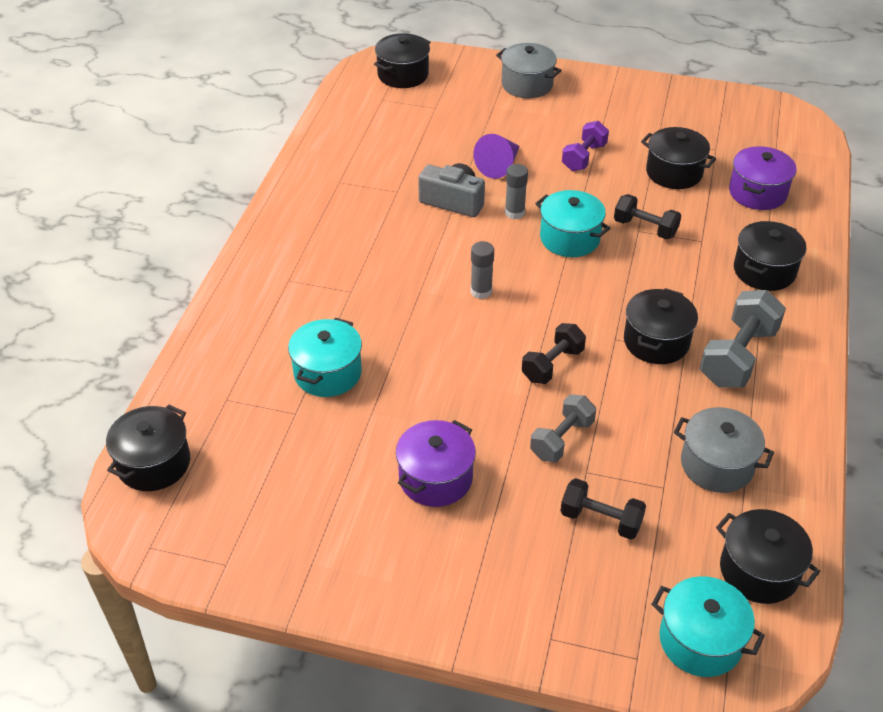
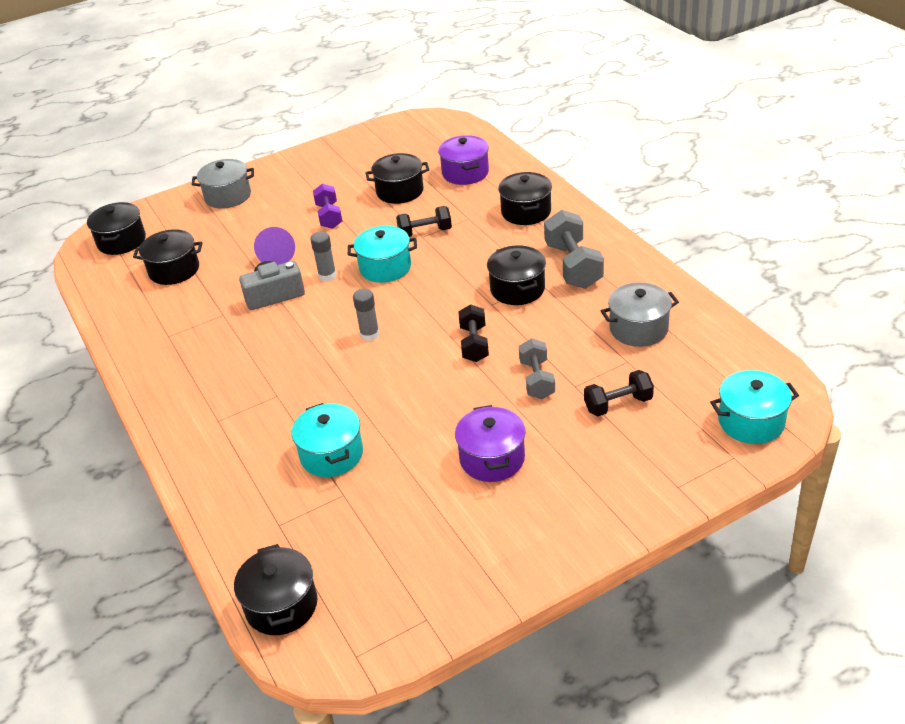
camera: 40 degrees left, 5 degrees down
(759, 571) = (731, 364): black pot -> black pot (174, 270)

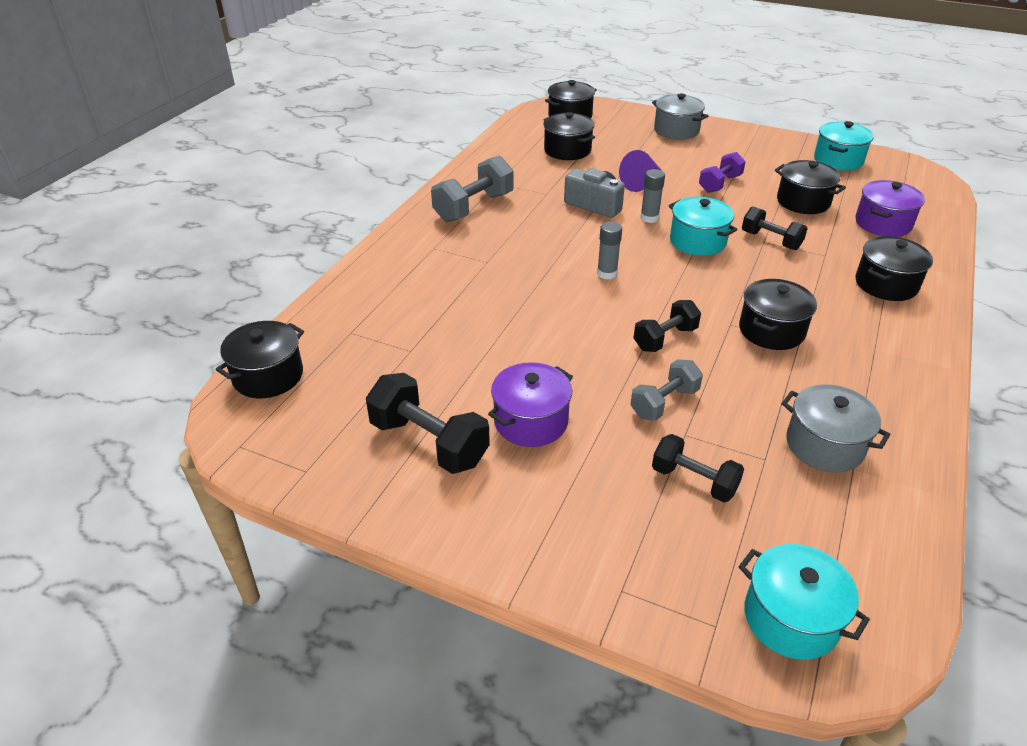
camera: 50 degrees right, 0 degrees up
(331, 454) = (449, 322): turquoise pot -> turquoise pot (838, 160)
(462, 527) = (429, 442): none -> black dumbbell
(573, 266) = (854, 352): grey dumbbell -> grey dumbbell (474, 207)

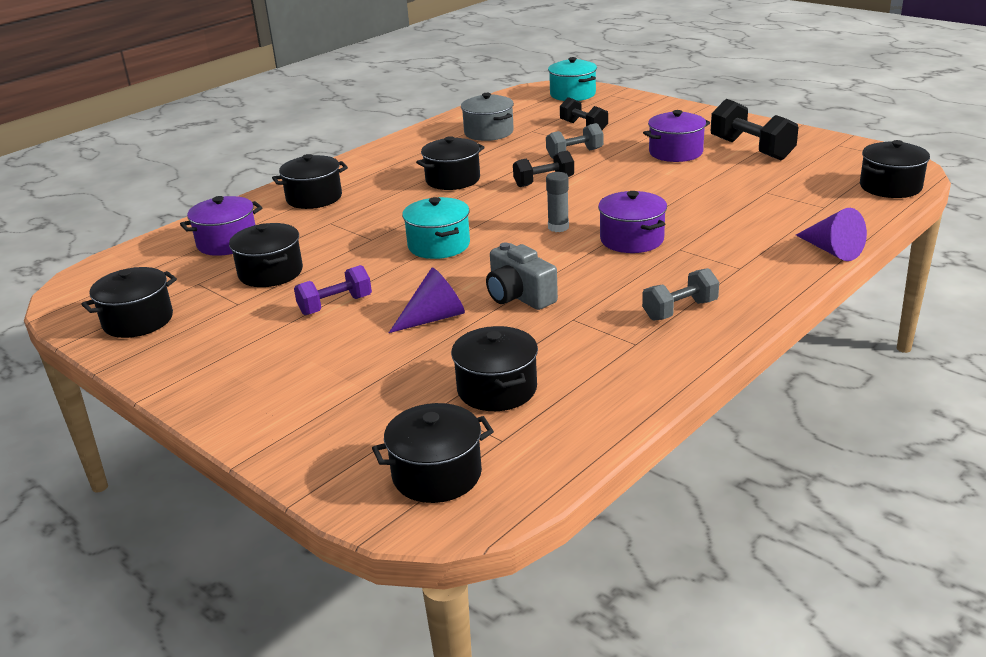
camera: 160 degrees left, 10 degrees down
(354, 274) = (831, 250): none -> purple cone
(474, 207) = (680, 310): grey dumbbell -> grey dumbbell, size x0.65
(532, 267) = (631, 240): none -> purple pot
(649, 218) = (466, 274): grey glue stick -> none
(676, 130) = (284, 407): grey pot -> none
(771, 240) = (363, 239): black dumbbell -> none
(838, 160) = (138, 321): turquoise pot -> black pot

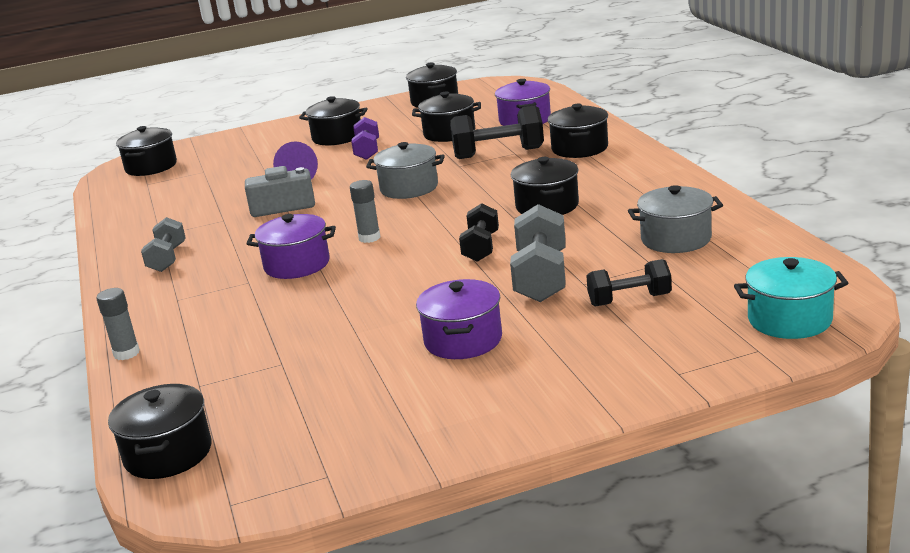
camera: 120 degrees right, 5 degrees down
(439, 245) = (409, 188): turquoise pot -> grey pot
(497, 389) = (191, 187): black pot -> black pot (337, 137)
(574, 153) = (541, 277): grey dumbbell -> grey dumbbell, size x1.55
(751, 149) = (404, 397): black dumbbell -> black dumbbell (498, 153)
(831, 250) = (126, 353): purple cone -> grey glue stick

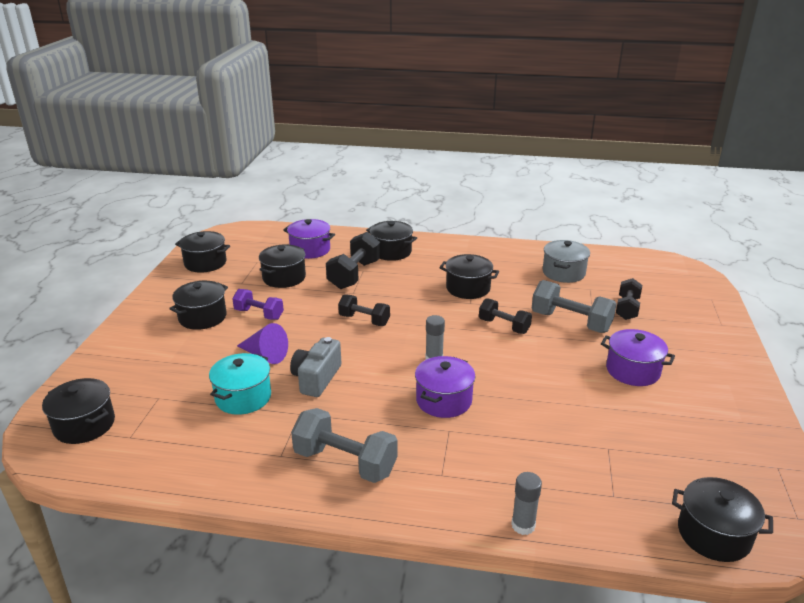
camera: 65 degrees left, 5 degrees up
(167, 258) = (345, 462): grey dumbbell -> grey dumbbell, size x1.55
(409, 188) = (364, 320): grey pot -> black dumbbell
(789, 320) = (686, 281): turquoise pot -> turquoise pot (243, 397)

